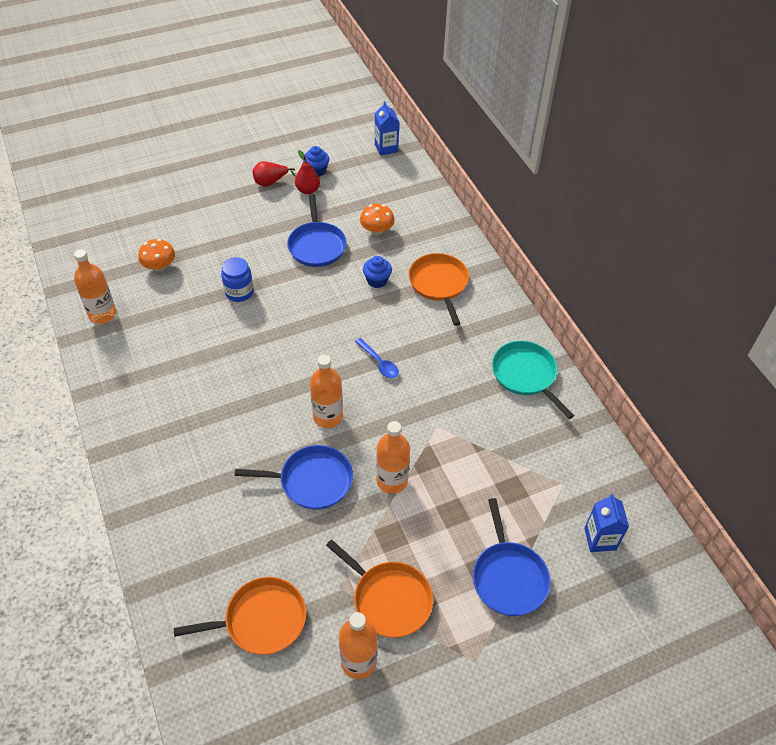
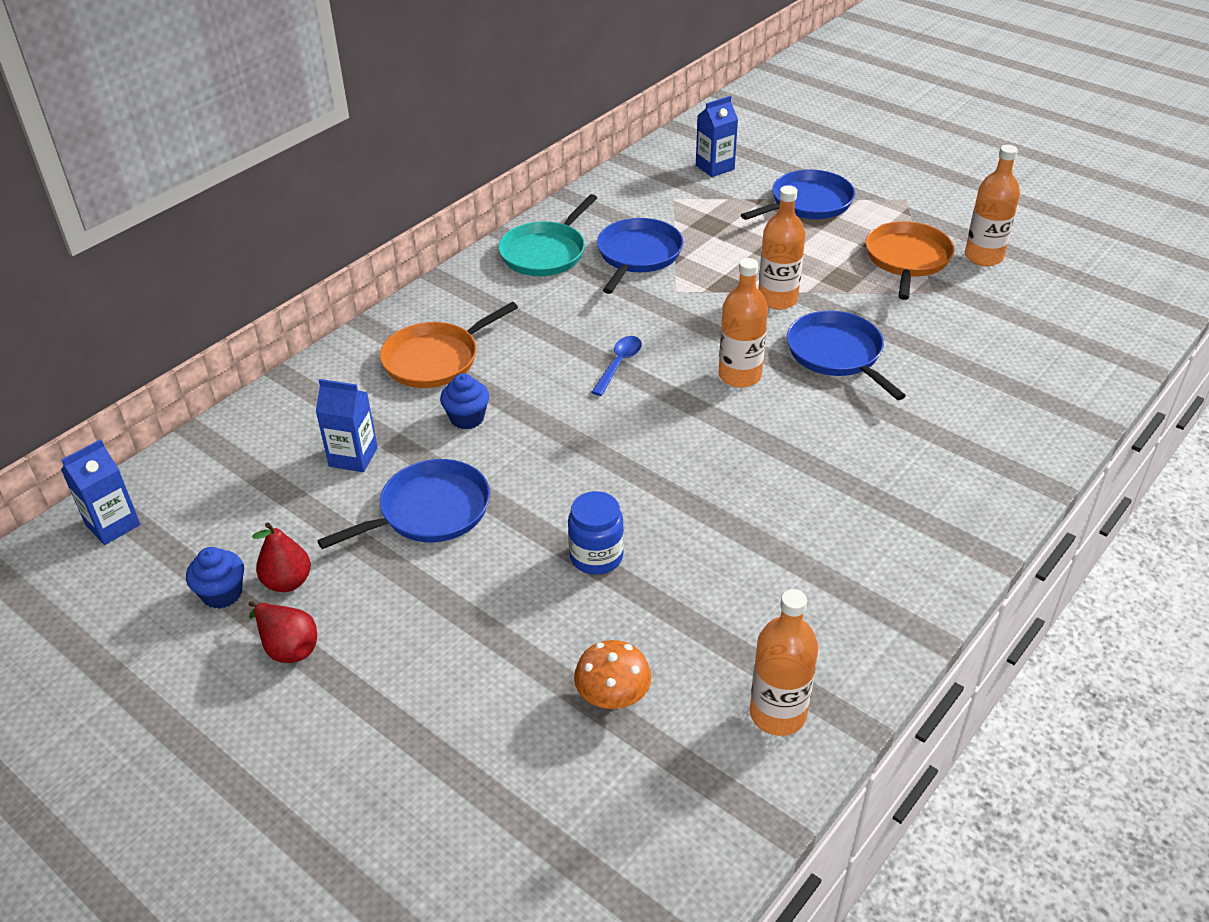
camera: 115 degrees left, 10 degrees down
(261, 620) = (1021, 326): orange pan -> none
(377, 230) = (353, 457): orange mushroom -> blue carton
(493, 425) = (638, 255): none -> blue pan

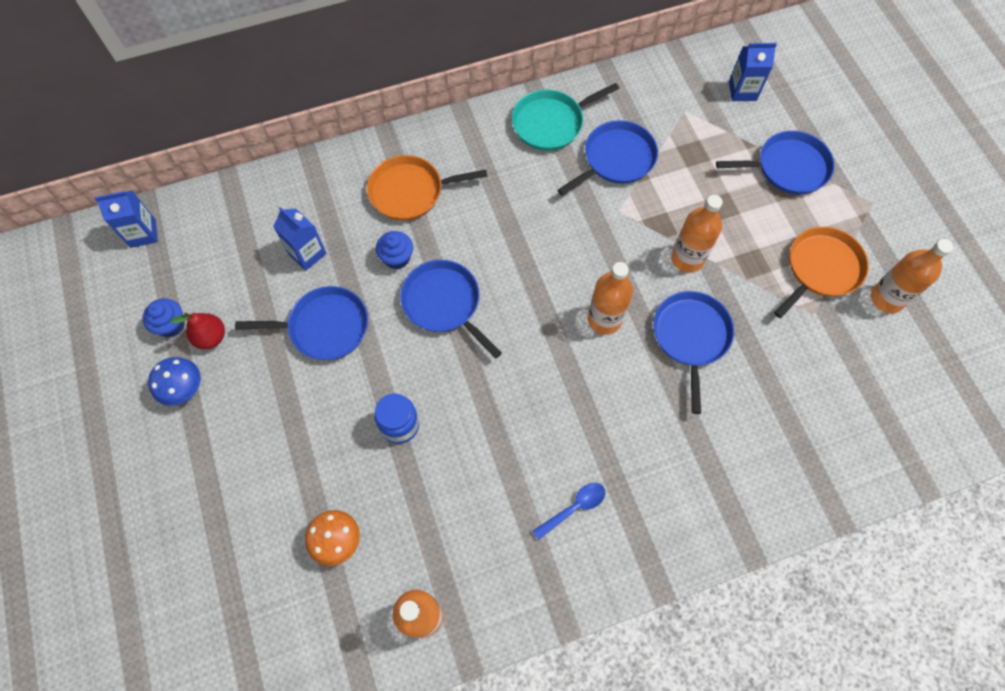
camera: 30 degrees right, 25 degrees up
(288, 646) = (183, 388): red pear -> blue mushroom
(555, 433) = (444, 303): none -> blue pan
(618, 364) = (528, 262): blue spoon -> blue spoon (574, 508)

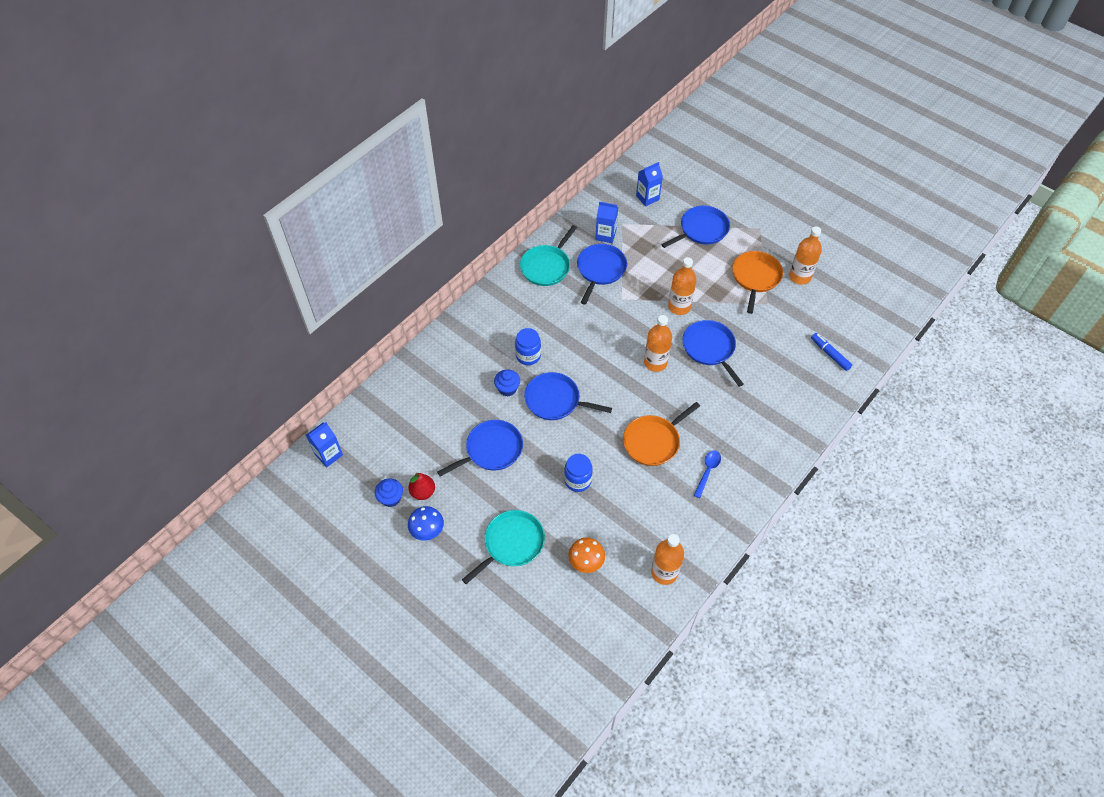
camera: 30 degrees left, 10 degrees down
(265, 463) = (511, 544): none -> turquoise pan
(307, 253) = (448, 413): blue carton -> blue carton (605, 235)
(410, 191) = (488, 346): orange pan -> orange pan (653, 441)
(450, 228) = (528, 356): none -> blue jar
(858, 433) = (830, 354): none -> blue marker

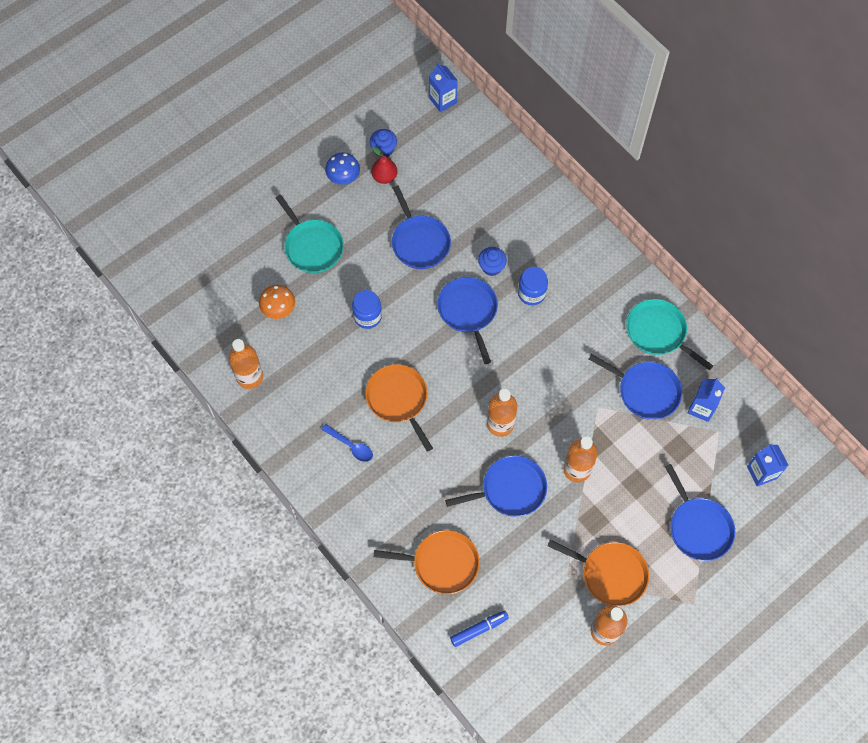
camera: 100 degrees right, 10 degrees up
(555, 400) = (468, 311): blue pan -> blue pan turned 45 degrees counterclockwise
(787, 387) = (442, 563): none -> orange pan

